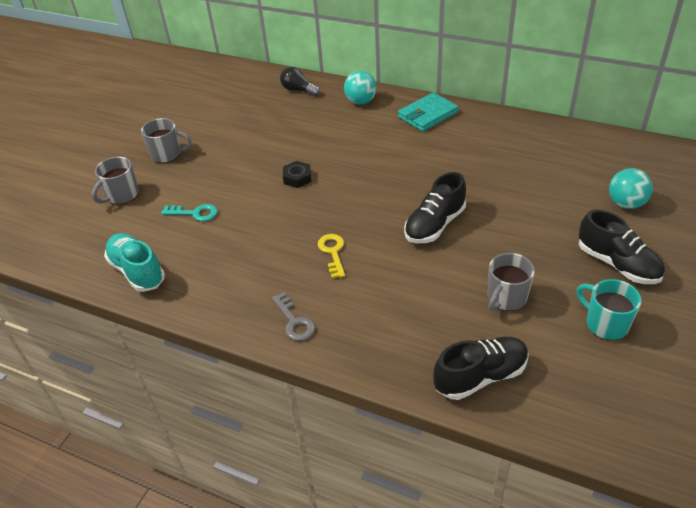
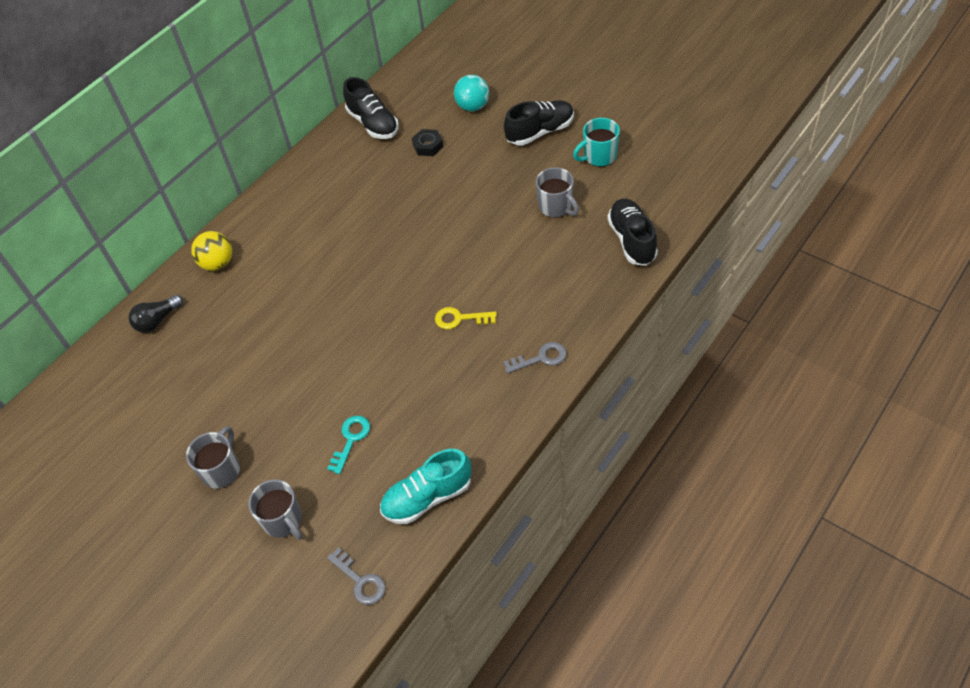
camera: 75 degrees left, 10 degrees up
(64, 248) = (360, 581): none -> grey key
(297, 178) = (331, 337): black nut -> black nut (428, 146)
(360, 101) = (217, 263): turquoise ball -> yellow ball
(427, 115) = (276, 210): turquoise wallet -> none
(435, 225) = (451, 236): black shoe -> black shoe (373, 124)

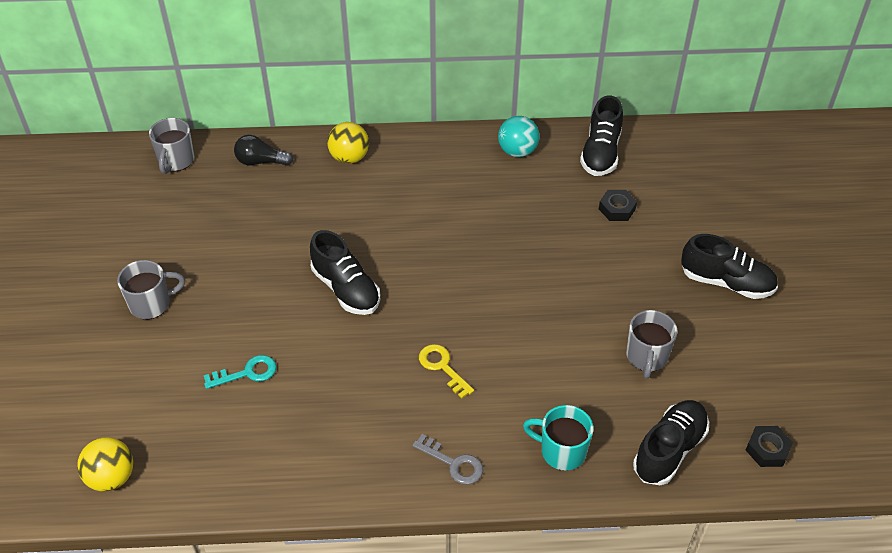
camera: 45 degrees right, 5 degrees down
(283, 520) = (133, 380): grey mug -> grey mug (176, 161)
(337, 336) = (346, 289): none -> black shoe
(360, 581) = (111, 477): grey key -> yellow ball
(427, 497) = (230, 472): turquoise shoe -> none
(473, 106) = (700, 210): turquoise ball -> turquoise ball (517, 151)
(599, 156) = (748, 352): turquoise mug -> turquoise mug (561, 451)
(673, 194) = (767, 449): none -> black nut

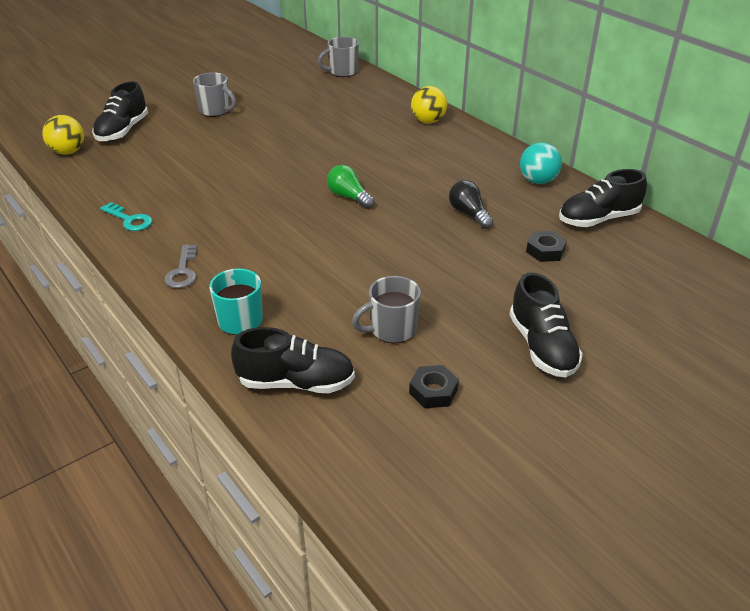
camera: 55 degrees right, 10 degrees down
(247, 373) = (191, 161): turquoise key -> turquoise key (129, 220)
(260, 161) = (379, 95): black light bulb -> black light bulb (469, 214)
(346, 289) = (303, 166): black shoe -> black shoe (122, 131)
(432, 284) = (349, 197): none -> green light bulb
(442, 367) = (272, 231): yellow key -> none
(767, 449) = (357, 451): black nut -> black nut (433, 391)

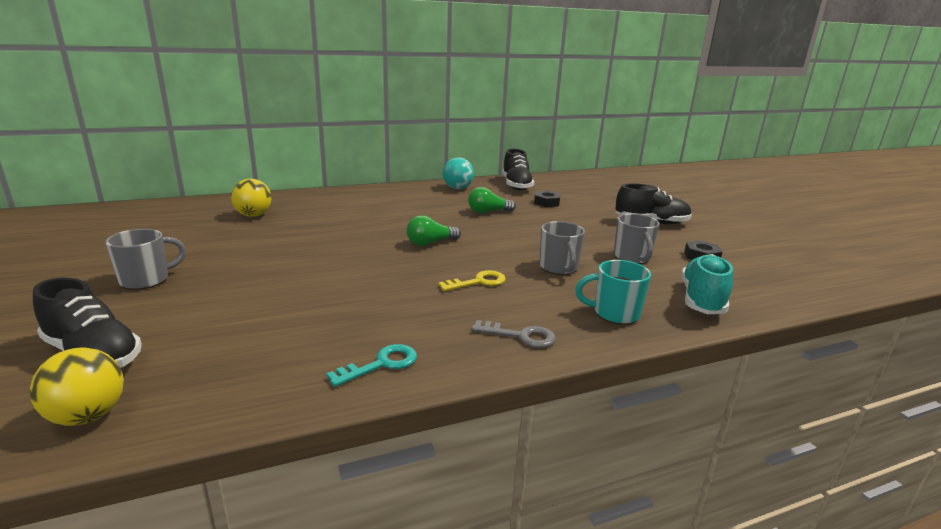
camera: 75 degrees left, 15 degrees down
(274, 237) = (478, 282): none -> yellow key
(296, 382) = (702, 300): black shoe -> turquoise shoe
(342, 72) = (168, 209): grey mug -> grey mug (558, 268)
(428, 121) = (328, 198): yellow ball -> yellow ball (254, 215)
(469, 214) = (488, 212): black light bulb -> green light bulb

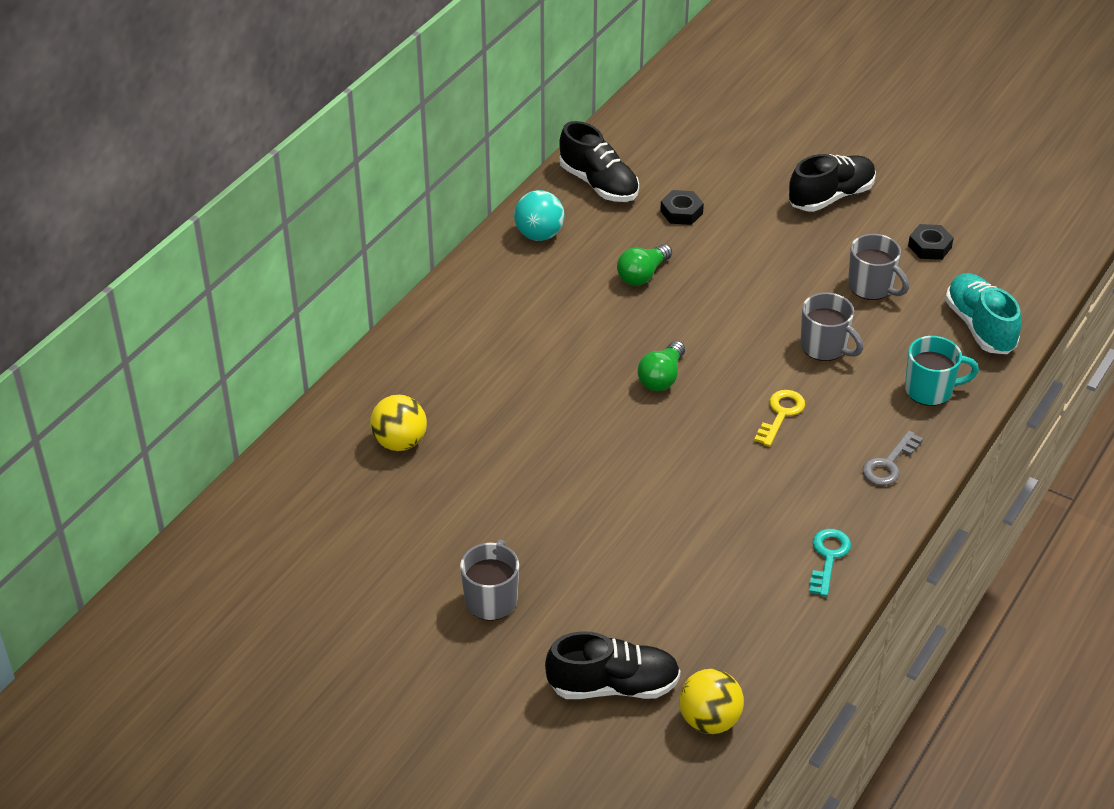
camera: 35 degrees left, 20 degrees up
(521, 336) = (889, 464): grey key -> grey key turned 150 degrees clockwise
(614, 313) = (930, 390): turquoise mug -> turquoise mug turned 150 degrees counterclockwise

